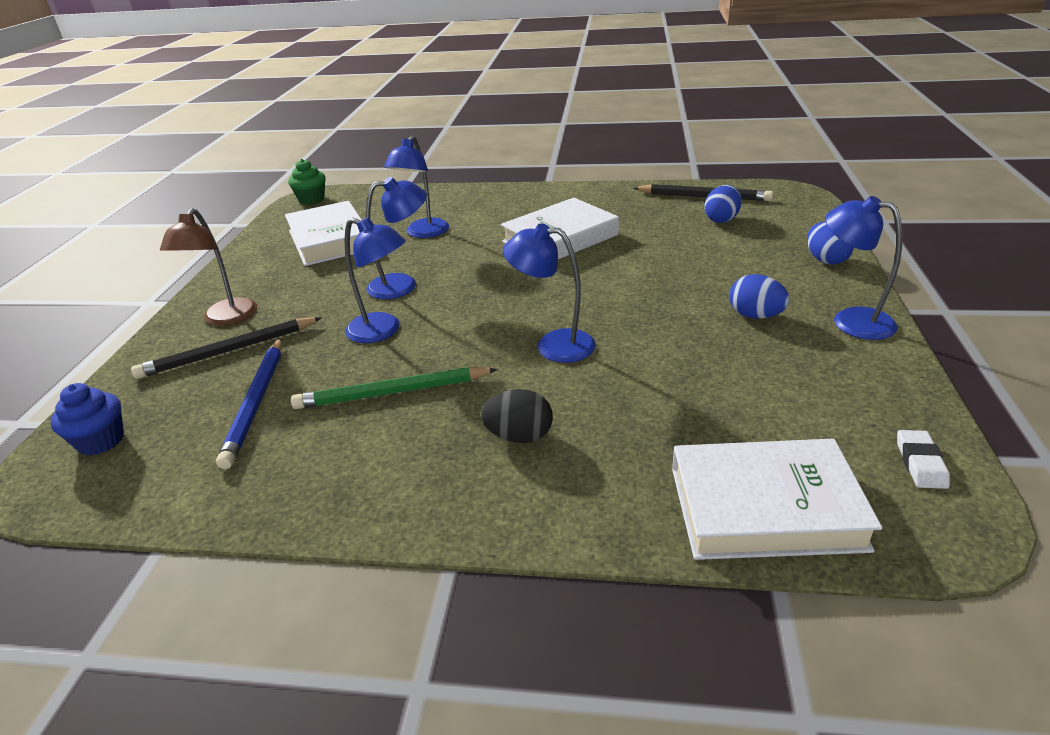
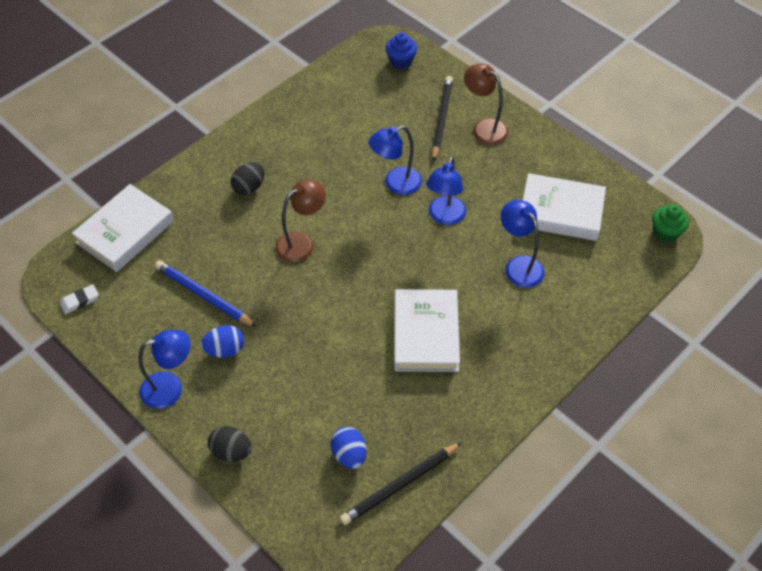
camera: 125 degrees right, 20 degrees up
(256, 402) = (377, 115): blue pencil -> blue pencil (204, 295)
(392, 392) = (331, 163): green pencil -> none
(553, 345) = (302, 243): blue lamp -> brown lamp
(825, 260) = (231, 451): blue egg -> black egg
(920, 463) = (80, 301): white eraser -> white eraser turned 75 degrees counterclockwise

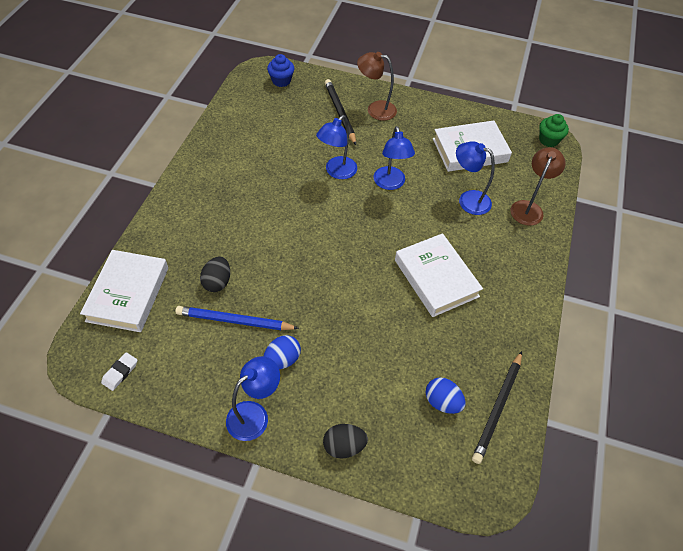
camera: 30 degrees left, 0 degrees up
(249, 187) = (218, 216): black egg -> black egg (217, 282)
(302, 243) = (291, 245): brown lamp -> brown lamp (528, 208)

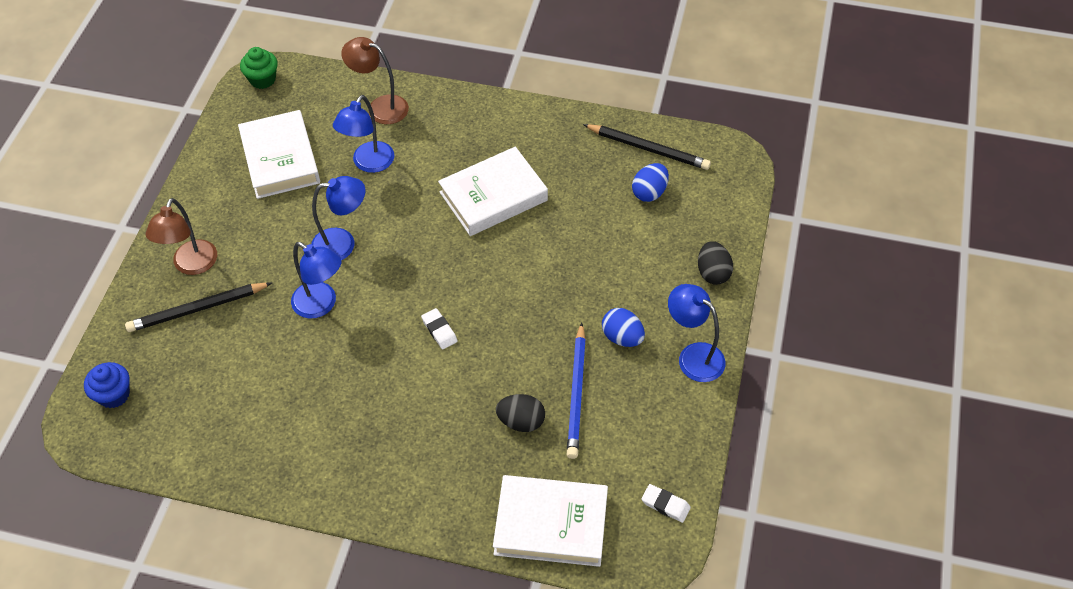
camera: 90 degrees left, 0 degrees up
(306, 237) = (439, 330): none -> white eraser

